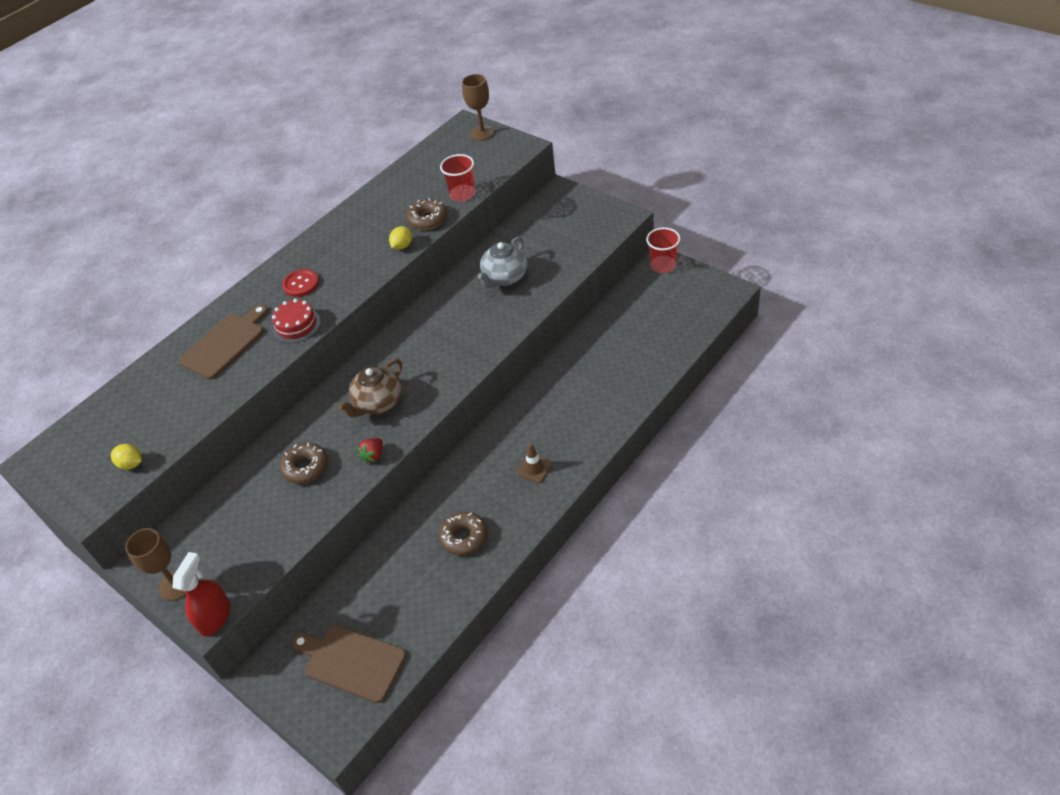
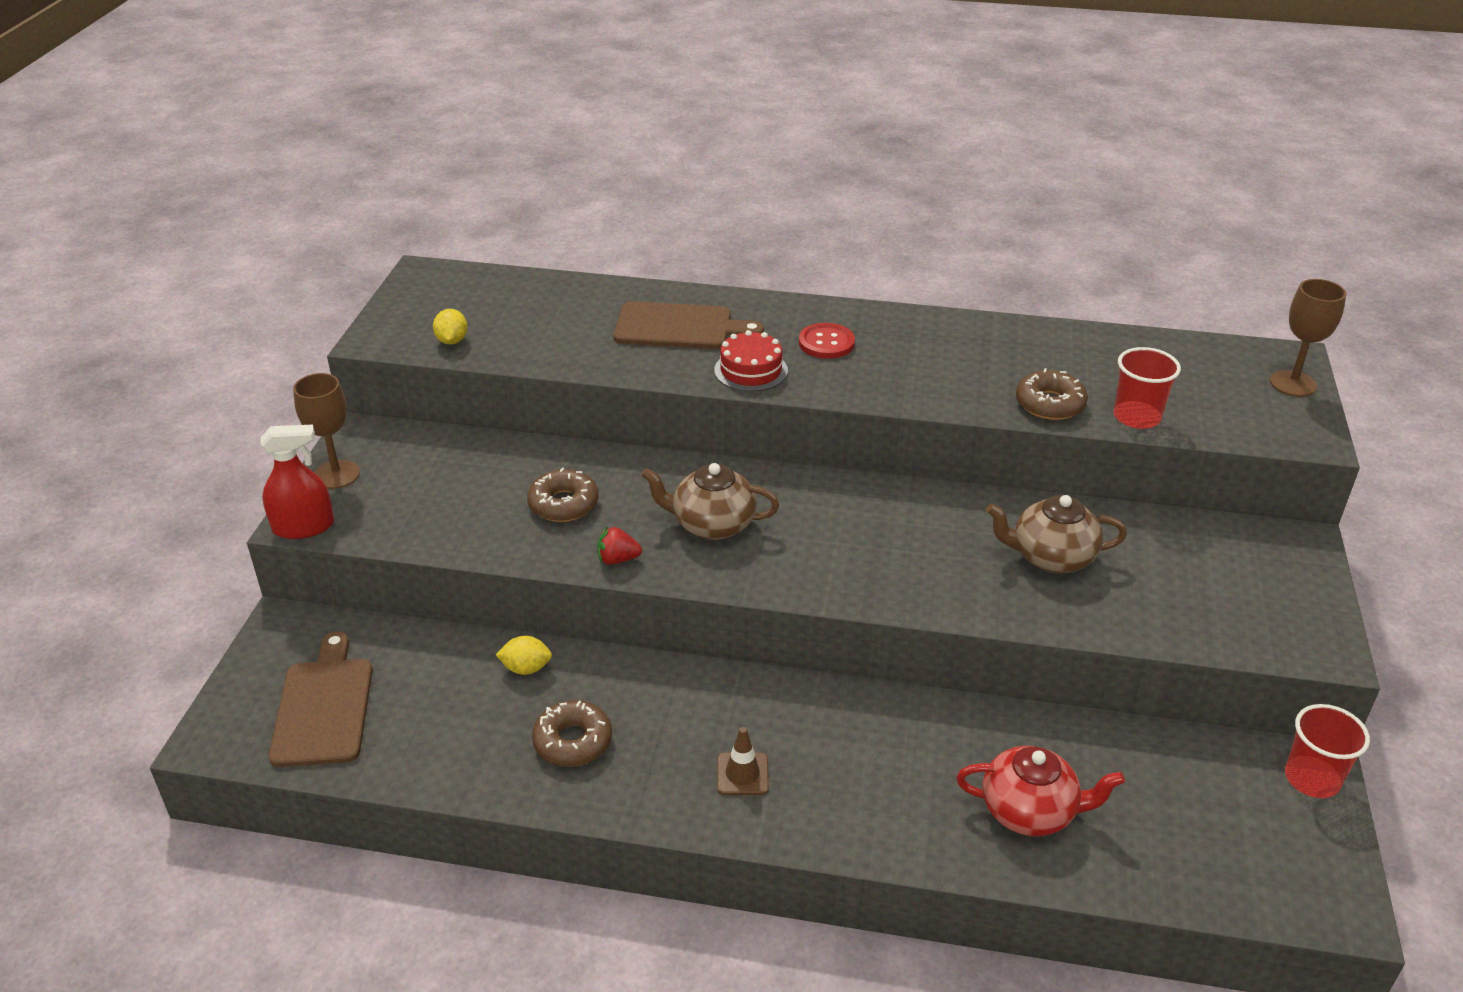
camera: 55 degrees right, 10 degrees down
(402, 246) = (974, 402): yellow lemon -> yellow lemon (526, 668)
(505, 277) = (1051, 557): grey teapot -> brown teapot
(623, 366) = (1030, 811): none -> red teapot

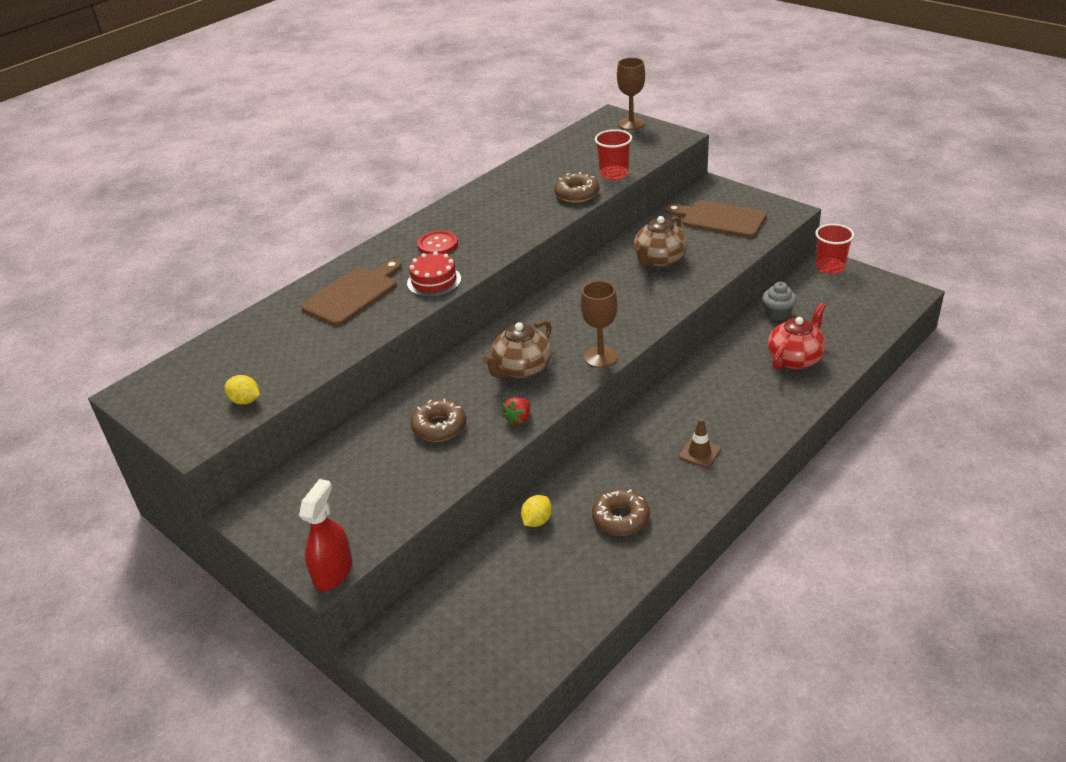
camera: 55 degrees left, 0 degrees up
(324, 707) = (490, 642): brown cutting board -> brown cutting board (720, 219)
(336, 474) = (286, 537): brown goblet -> brown goblet (600, 357)
(1123, 753) = (777, 313): none -> grey cupcake

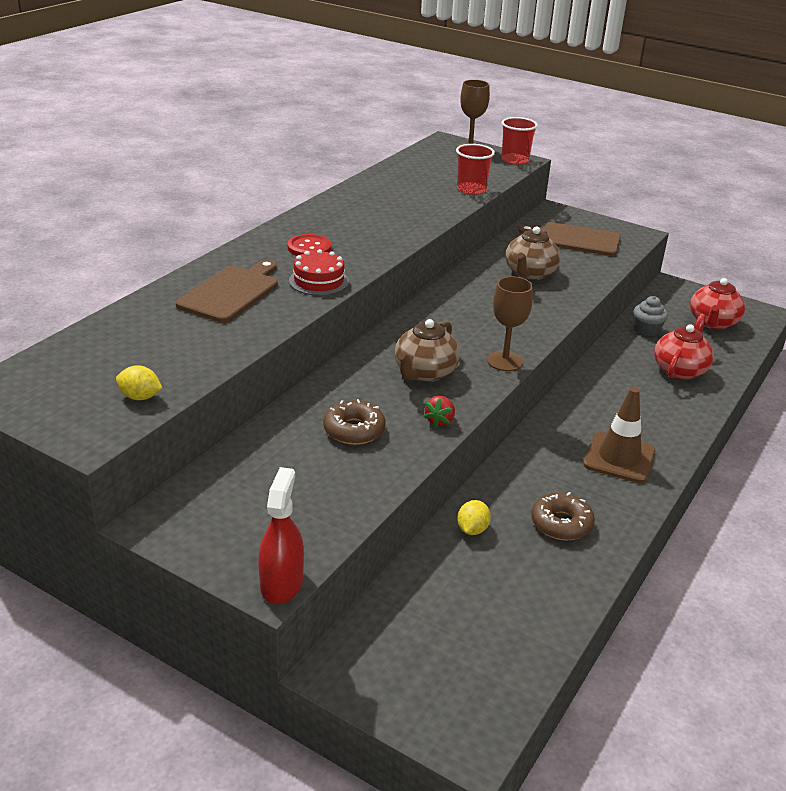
camera: 15 degrees left, 5 degrees down
(576, 194) = (440, 206): brown donut -> none
(699, 453) = (619, 458): brown traffic cone -> brown traffic cone, size x1.76
(830, 267) = (680, 289): red cup -> red cup (515, 160)
(850, 305) = (713, 322): none -> red teapot

